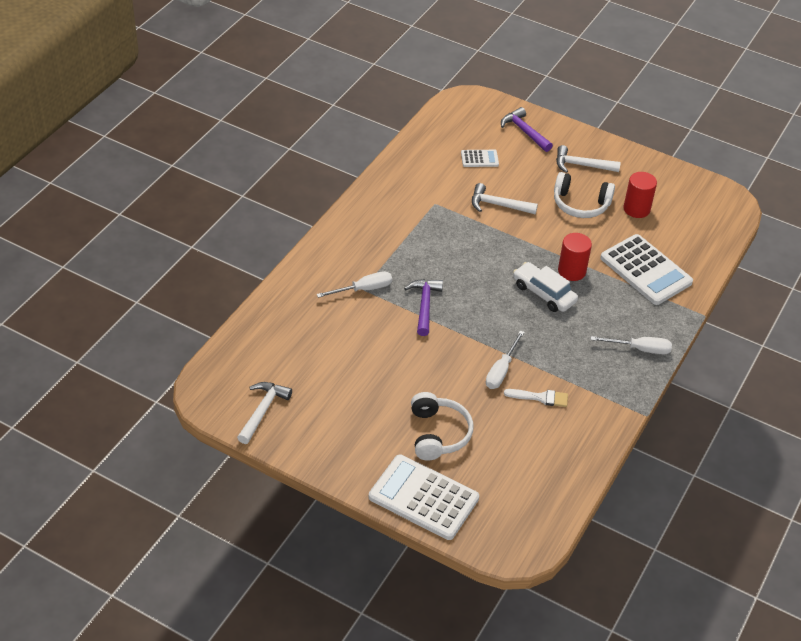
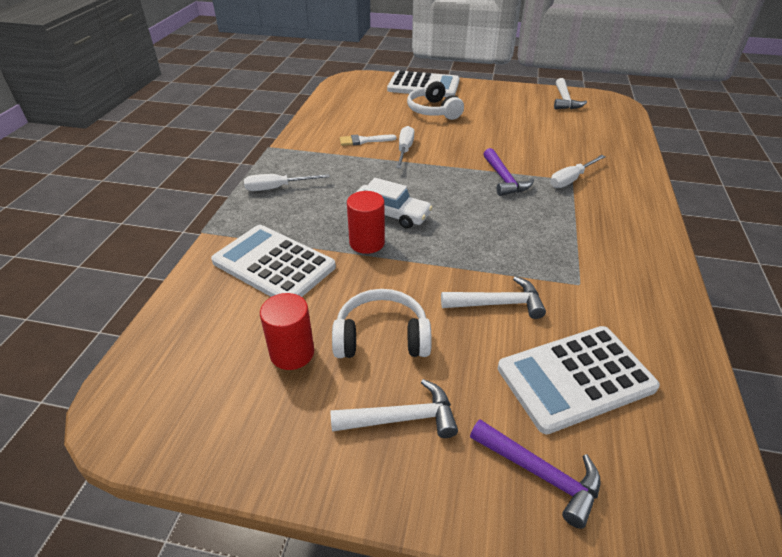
camera: 165 degrees right, 5 degrees down
(479, 159) = (575, 378): white calculator -> white calculator, size x2.12

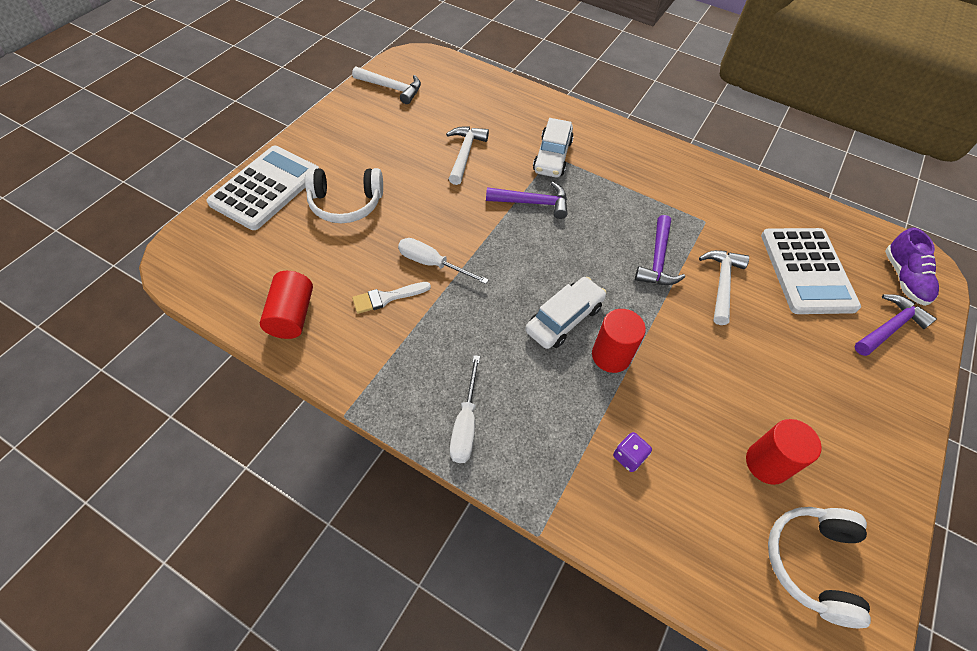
camera: 75 degrees left, 15 degrees up
(273, 264) = (628, 457): white calculator -> purple dice
(331, 116) = (292, 315): none -> red cylinder
(364, 141) = (387, 297): white brush -> white brush turned 60 degrees clockwise
(381, 337) = (753, 383): white headphones -> white headphones (812, 563)
(402, 418) = (843, 394): white hammer -> white hammer (465, 154)
(495, 256) = (657, 260): none -> purple hammer
(571, 179) = (552, 156): white screwdriver -> white car
(653, 499) = (904, 278): none -> purple shoe

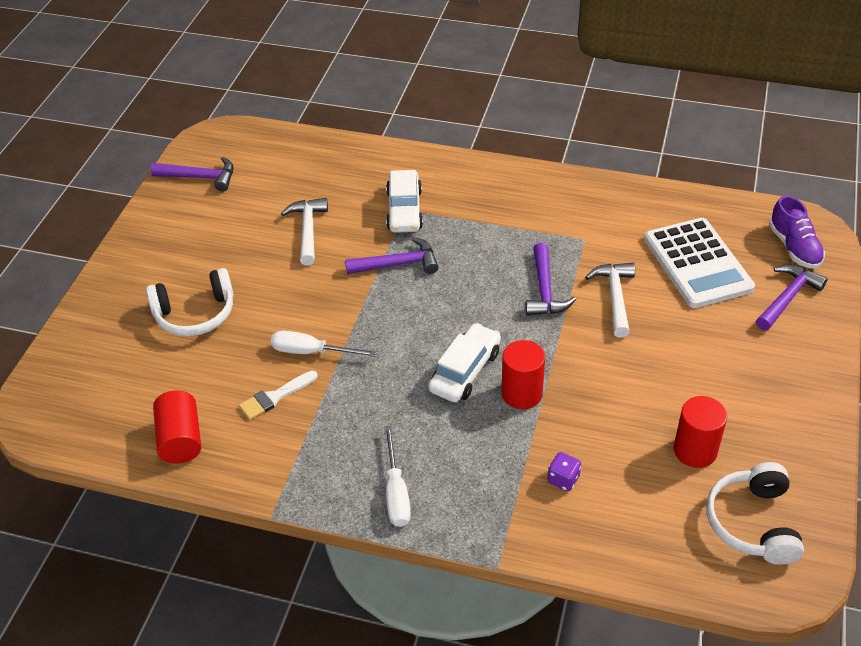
camera: 10 degrees left, 10 degrees down
(265, 188) = (99, 319): white calculator -> none
(392, 88) = (200, 177): white hammer -> purple hammer

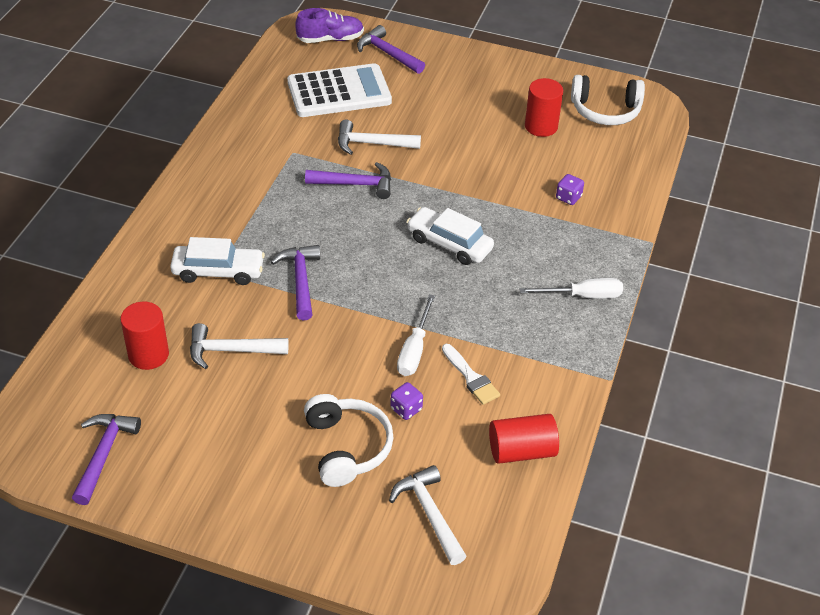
camera: 90 degrees left, 0 degrees up
(117, 374) = (429, 513): none -> white hammer
(237, 350) = (406, 409): none -> purple dice
(522, 393) = (478, 211): red cylinder -> red cylinder (148, 354)

